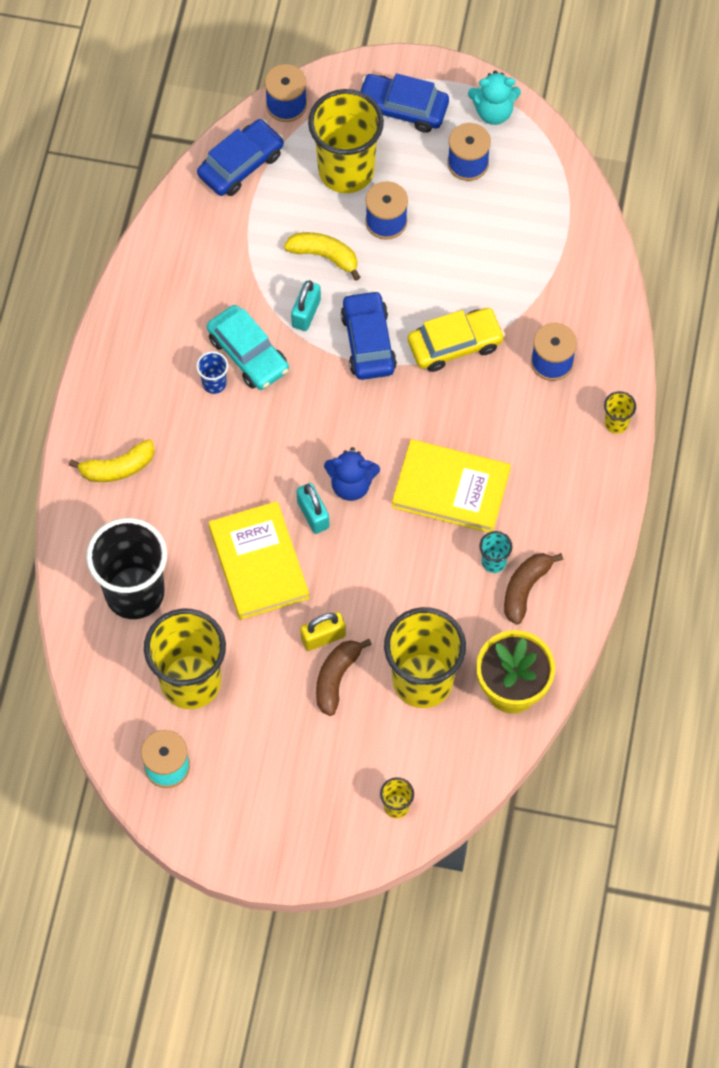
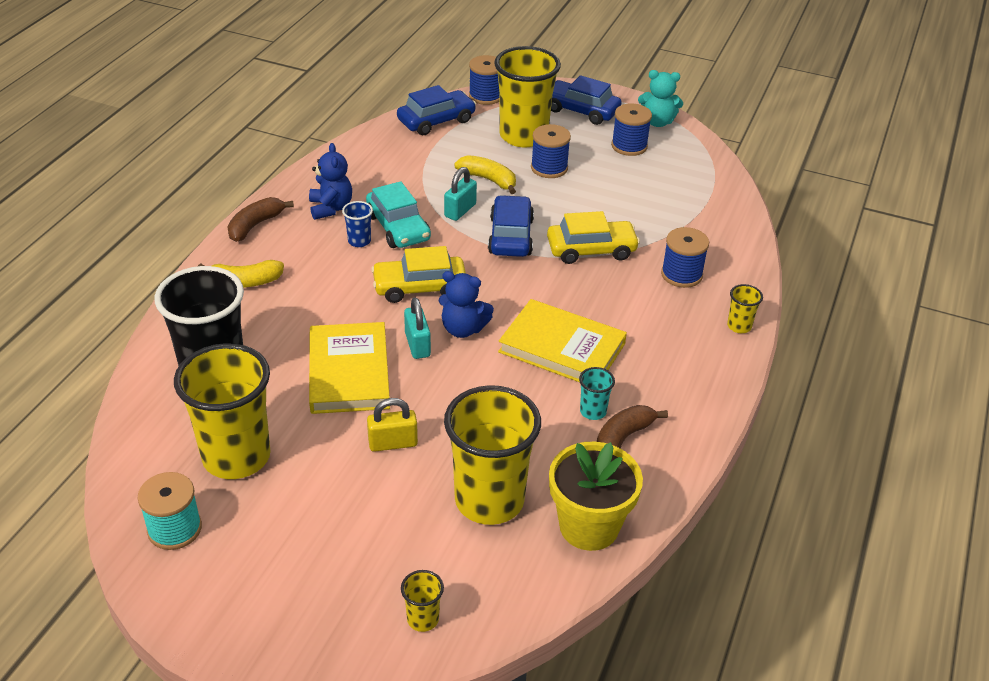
camera: 10 degrees right, 25 degrees down
(168, 339) = (331, 208): none -> blue teddy bear
(294, 437) = (419, 287): none -> yellow car
(336, 678) = (394, 481): brown banana -> brown banana (255, 225)

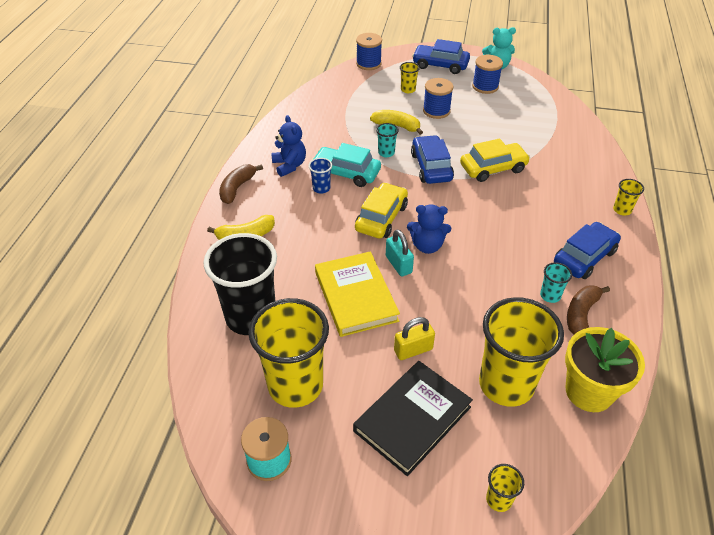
camera: 10 degrees left, 5 degrees up
(359, 517) = (412, 419): none -> black book
(398, 227) = (346, 173): turquoise car -> turquoise car turned 150 degrees clockwise
(419, 287) = (381, 218): yellow car -> yellow car turned 135 degrees clockwise
(436, 121) = (340, 87): blue car -> blue car (584, 257)
(460, 210) = (386, 153): turquoise padlock -> turquoise cup
(523, 136) = (408, 89): yellow cup -> yellow cup, size x0.42
(562, 348) = (505, 248): yellow book -> none
(681, 275) = (564, 177): blue spool -> none

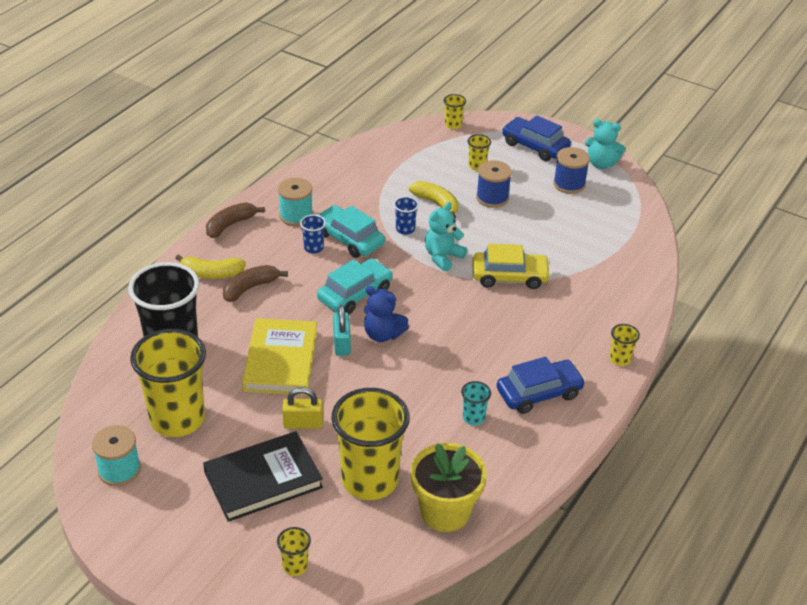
camera: 20 degrees right, 5 degrees down
(289, 165) = (296, 216): blue teddy bear -> turquoise spool
(368, 64) = (453, 125): blue spool -> yellow cup
(381, 218) = (355, 294): yellow car -> turquoise car
(386, 153) = (405, 229): turquoise cup -> blue cup
(431, 167) = (443, 257): blue car -> turquoise teddy bear
(581, 314) = (492, 444): brown banana -> brown banana (250, 288)

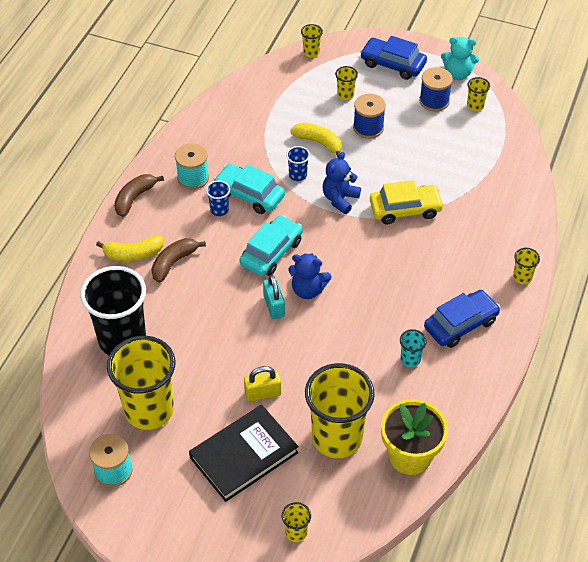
camera: 10 degrees left, 10 degrees up
(280, 360) = (224, 333): yellow book -> none
(443, 257) = (340, 199): turquoise teddy bear -> blue teddy bear
(612, 194) = (475, 106): none -> yellow cup

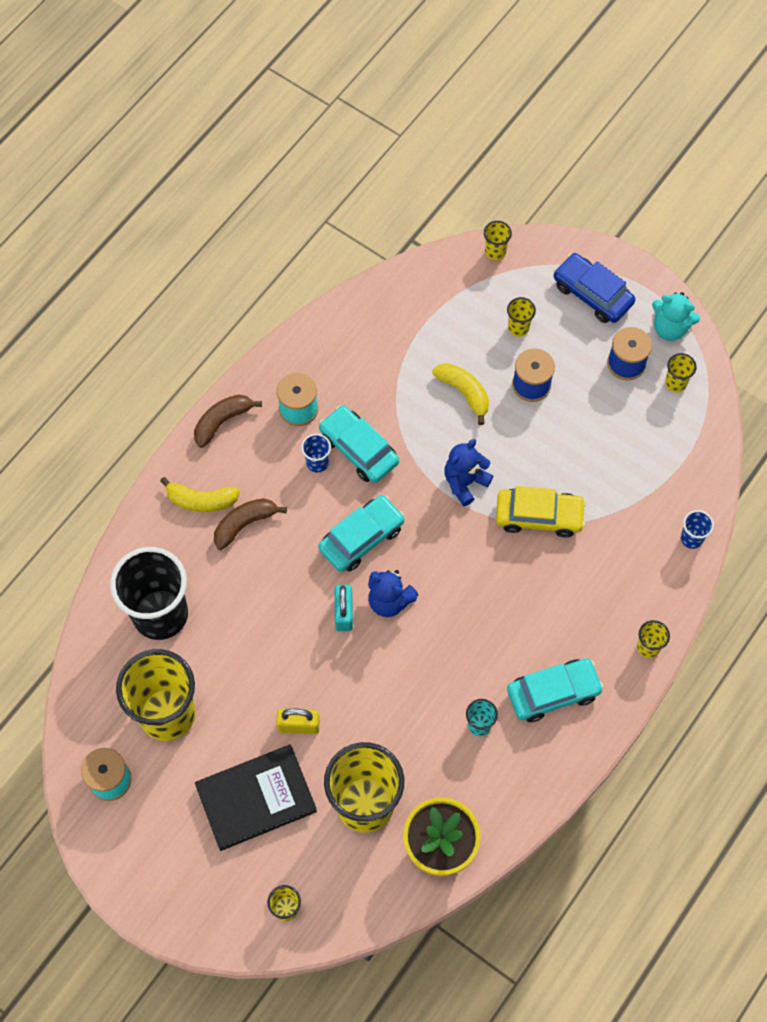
camera: 15 degrees right, 15 degrees up
(298, 175) = (424, 435): blue cup -> blue cup (691, 538)
(460, 324) = (553, 693): blue car -> turquoise car

